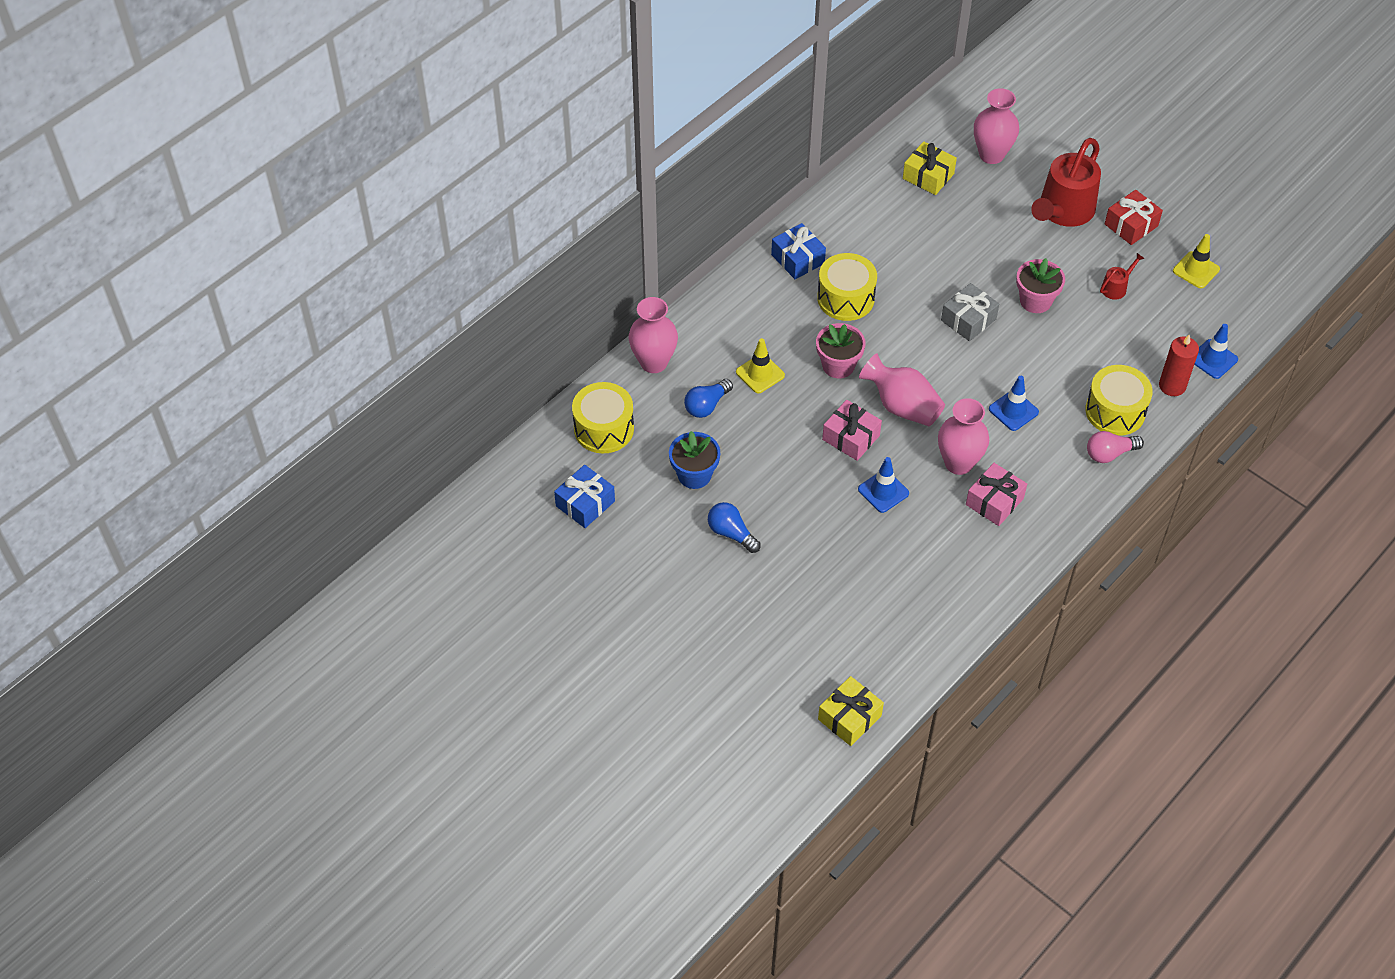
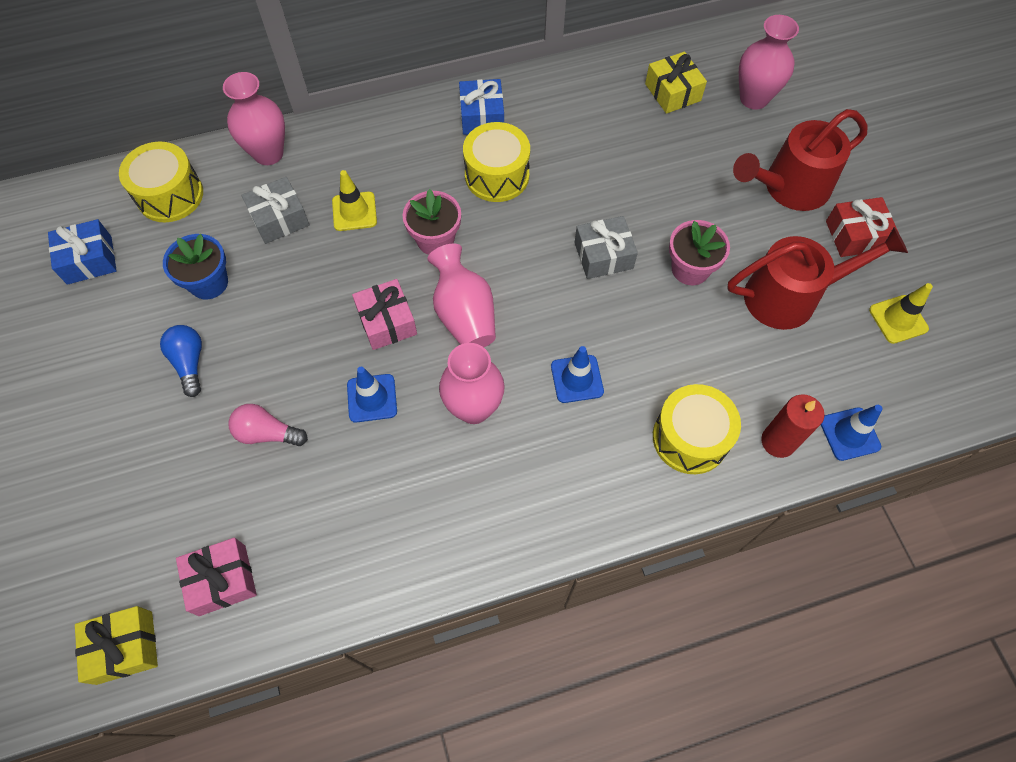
camera: 30 degrees right, 10 degrees up
(707, 405) = (279, 219): blue light bulb -> grey gift
(994, 501) = (478, 474): pink gift -> pink gift (222, 580)
(1109, 454) = (648, 486): pink light bulb -> pink light bulb (267, 433)
(1116, 287) = (791, 296): red watering can -> red watering can, size x2.30

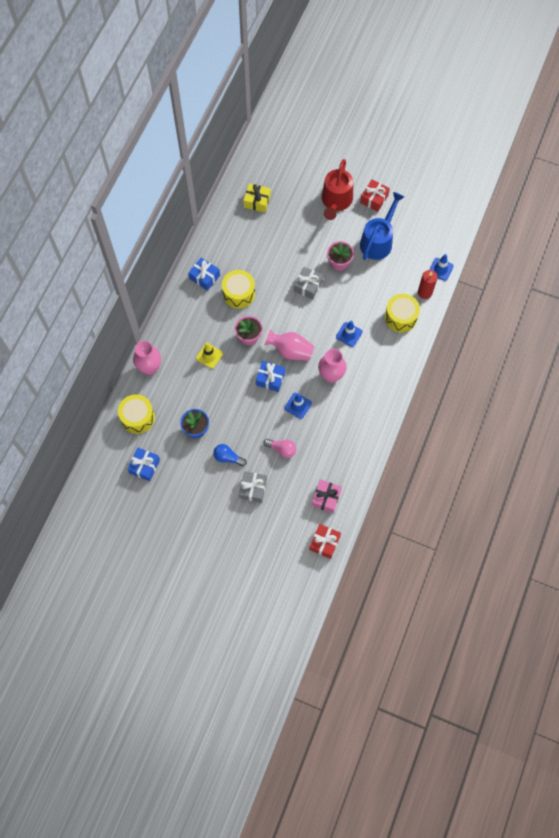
camera: 50 degrees left, 5 degrees up
(124, 647) = (324, 543): yellow gift -> red gift
(267, 433) = (282, 449): pink light bulb -> pink light bulb turned 120 degrees counterclockwise
(279, 219) = (188, 385): grey gift -> grey gift (253, 489)
(387, 322) = (270, 379): pink gift -> blue gift
(754, 98) = (286, 177): pink vase -> none
(791, 296) = (378, 241): red watering can -> blue watering can
(898, 319) = (416, 217): yellow traffic cone -> none

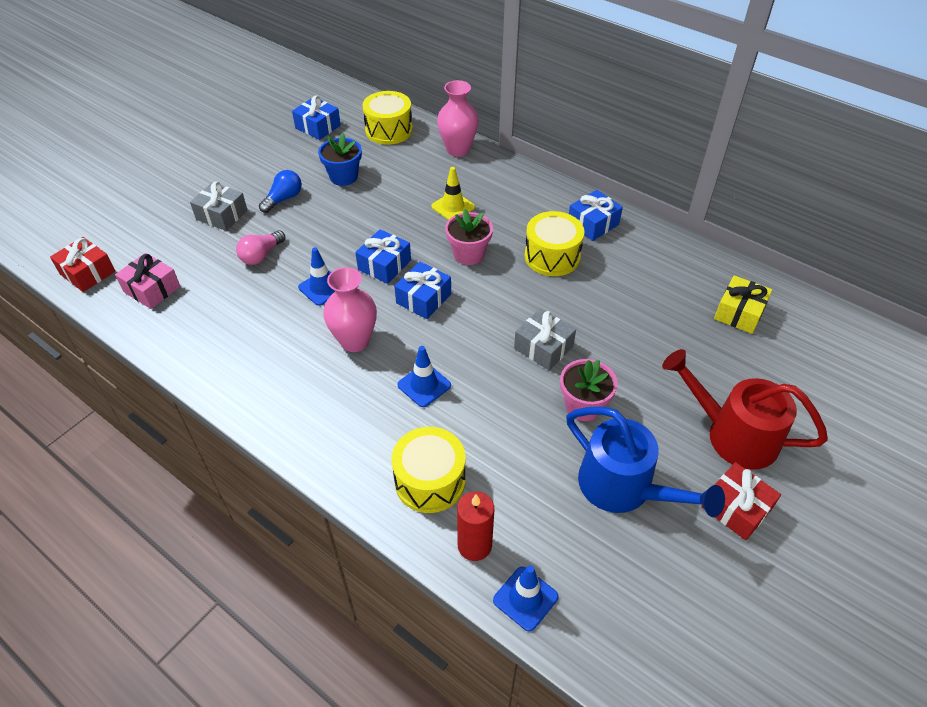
camera: 105 degrees right, 20 degrees down
(290, 351) = (423, 298): pink vase -> blue gift

